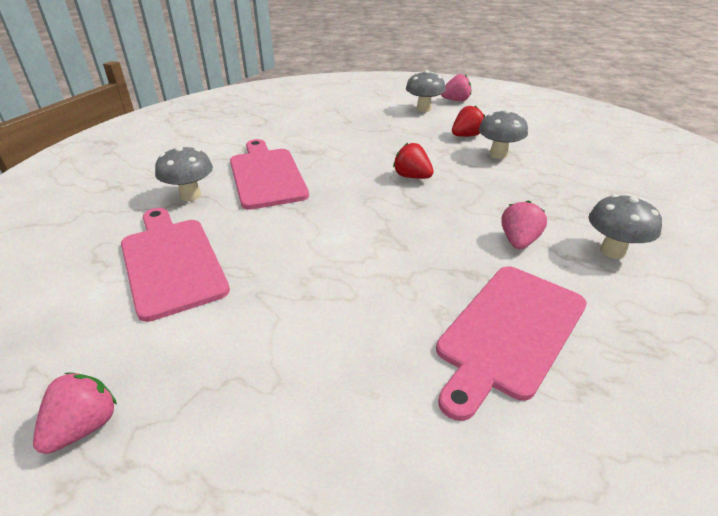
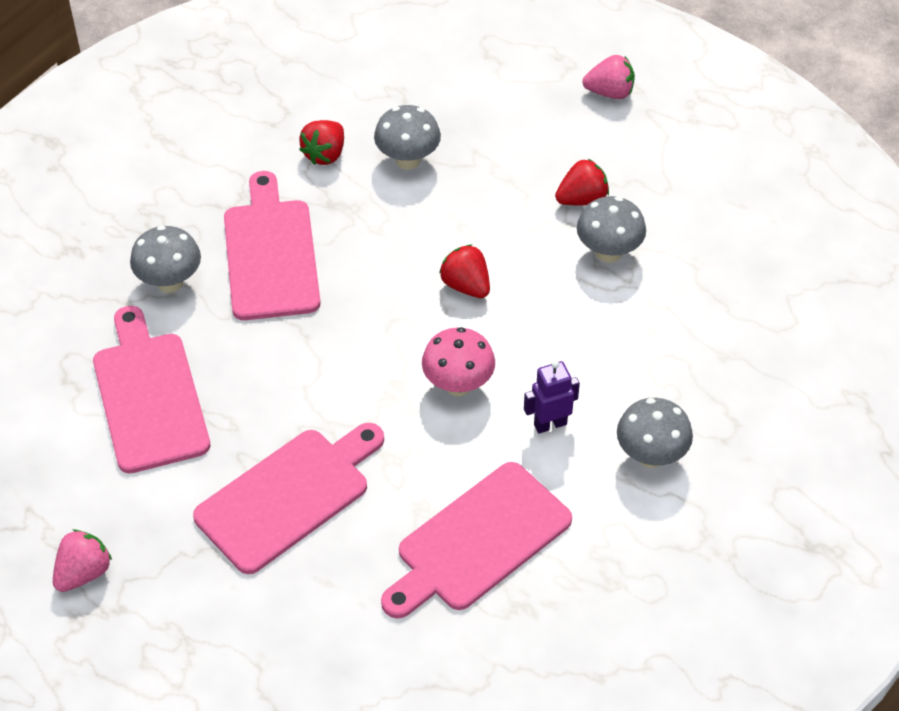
camera: 10 degrees right, 15 degrees up
(295, 133) = (325, 154): none -> red strawberry
(312, 320) = (289, 496): none -> pink cutting board
(423, 109) = (545, 113): grey mushroom -> grey mushroom (408, 160)
(433, 227) = (458, 385): none -> pink mushroom
(518, 241) = (550, 424): pink strawberry -> purple robot

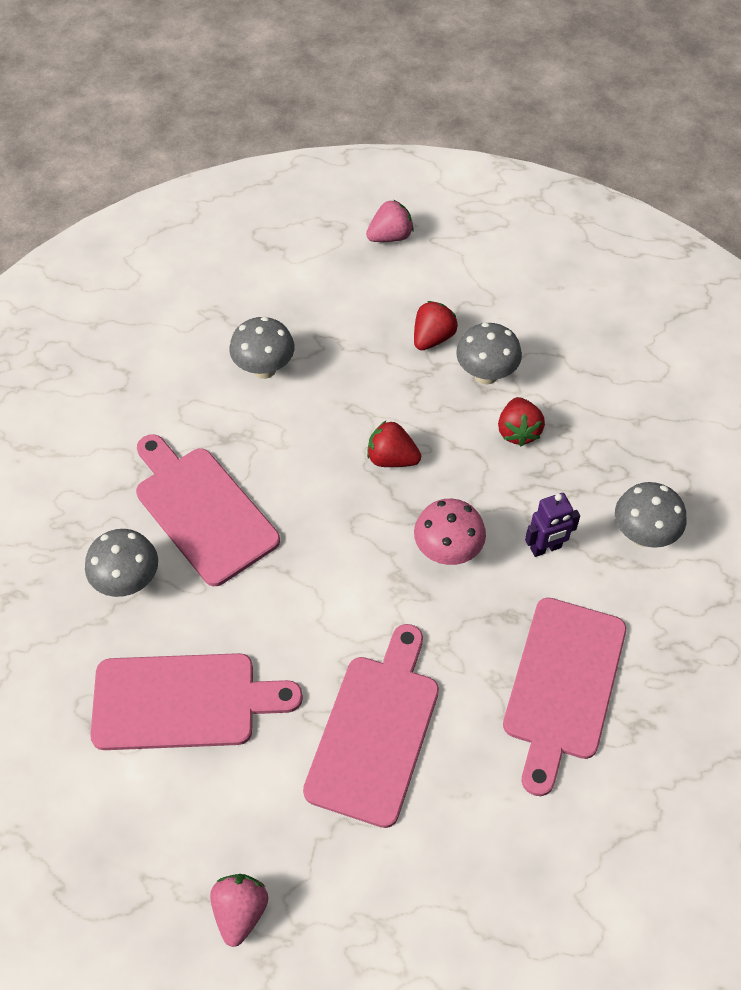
camera: 30 degrees left, 5 degrees up
(149, 396) = (183, 702): pink cutting board -> pink cutting board turned 135 degrees clockwise
(325, 154) = (188, 396): red strawberry -> red strawberry (518, 431)
(550, 424) = (546, 548): purple robot -> purple robot turned 150 degrees counterclockwise

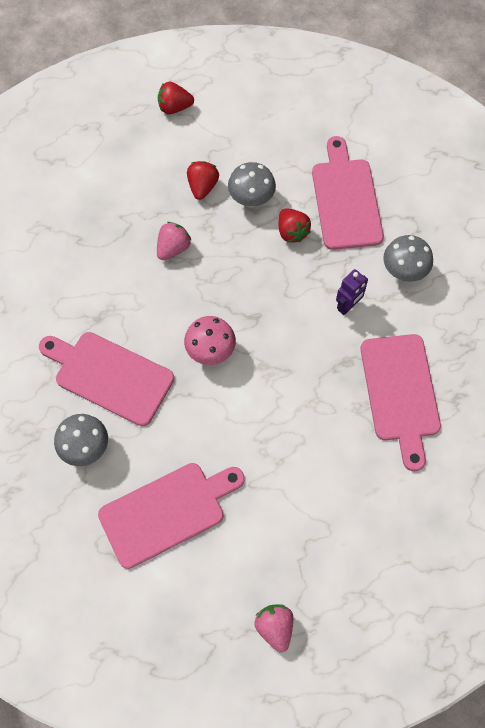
camera: 25 degrees left, 10 degrees up
(264, 369) = (98, 255): grey mushroom -> none
(376, 731) = (300, 475): pink cutting board -> pink cutting board (346, 199)
(390, 237) = (135, 120): pink strawberry -> pink strawberry (173, 248)
(392, 459) = (218, 285): red strawberry -> red strawberry (174, 107)
(447, 551) = (287, 335): pink mushroom -> pink mushroom (210, 351)

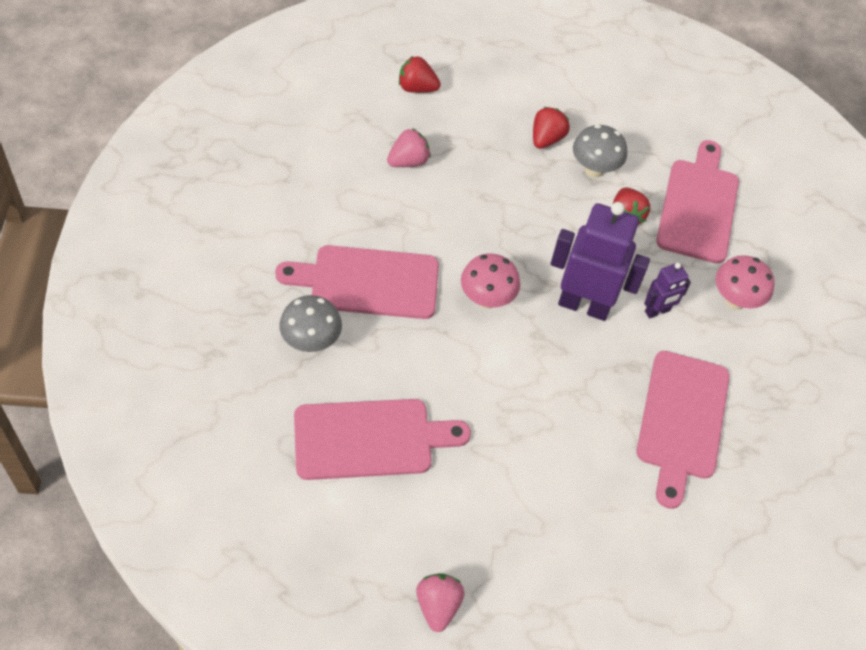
camera: 15 degrees right, 10 degrees down
(109, 376) = (368, 282): pink cutting board -> pink cutting board turned 45 degrees counterclockwise
(173, 248) = (489, 185): pink strawberry -> pink strawberry (408, 161)
(174, 107) = (549, 55): red strawberry -> red strawberry (417, 88)
(289, 324) = (584, 305): none -> purple robot
(403, 271) = (735, 300): grey mushroom -> pink mushroom

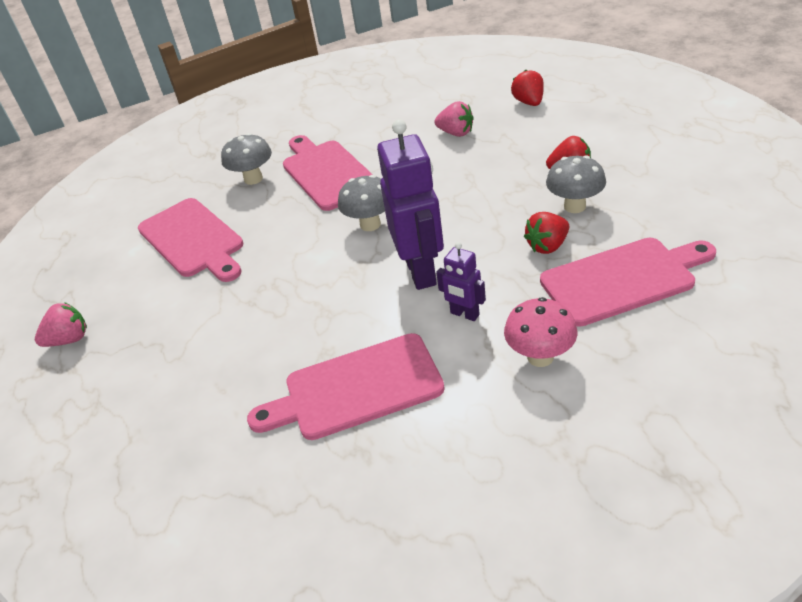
camera: 70 degrees right, 15 degrees down
(487, 299) = (370, 224): pink mushroom -> grey mushroom

